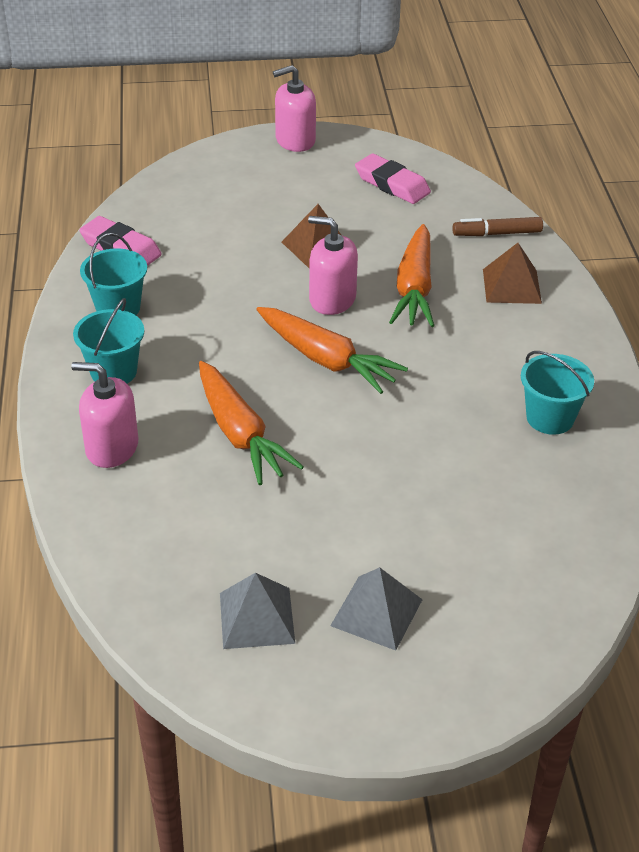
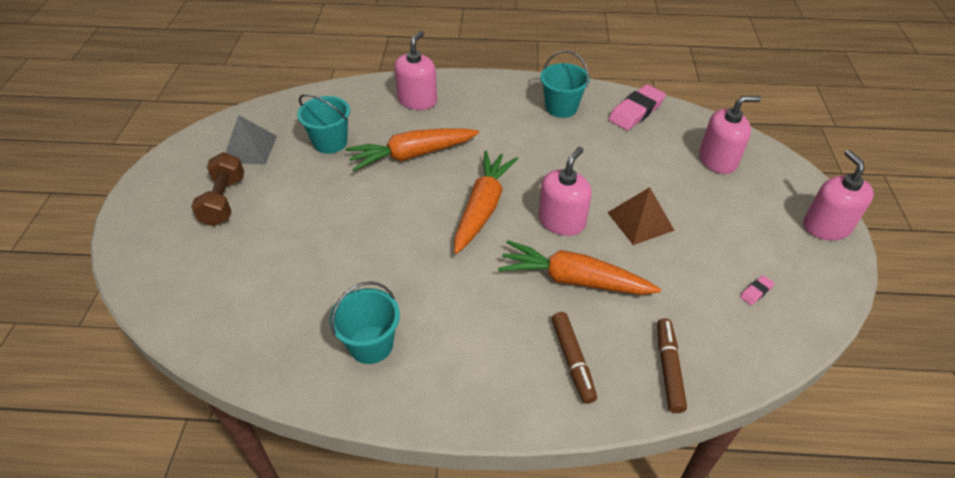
camera: 100 degrees right, 5 degrees up
(113, 372) = (491, 103): turquoise bucket -> turquoise bucket (330, 142)
(206, 194) = (717, 160): none -> pink soap dispenser
(326, 360) = (482, 208): orange carrot -> orange carrot turned 150 degrees clockwise
(377, 612) = (224, 201): grey pyramid -> brown dumbbell
(392, 184) = (756, 292): pink eraser -> pink eraser, size x0.45
(512, 286) = (572, 361): brown pyramid -> brown marker

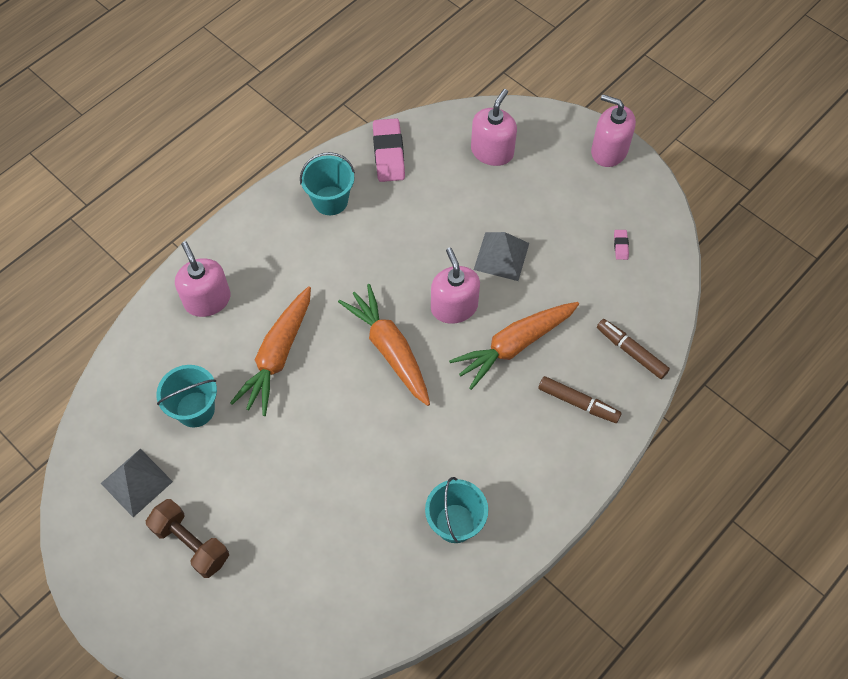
camera: 50 degrees left, 15 degrees up
(640, 221) = (501, 256): brown pyramid -> grey pyramid

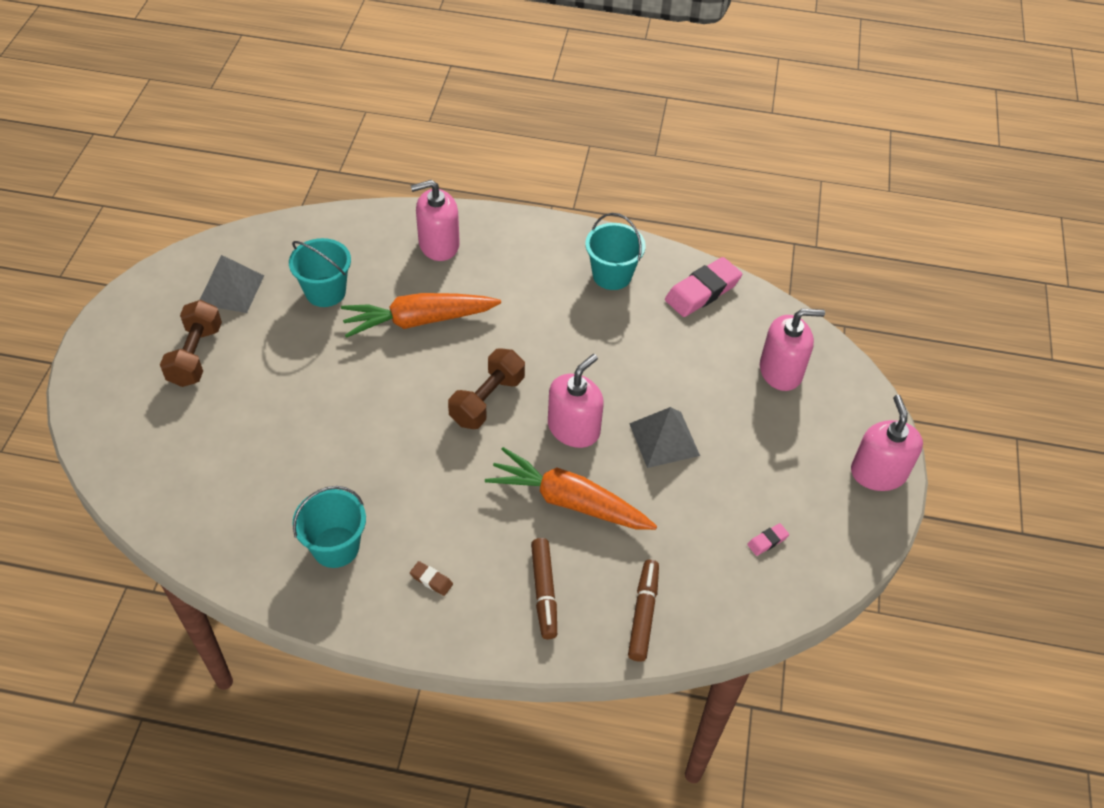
camera: 55 degrees right, 10 degrees down
(207, 300) = (438, 244): pink soap dispenser -> pink soap dispenser turned 135 degrees counterclockwise
(390, 349) = (487, 400): orange carrot -> brown dumbbell
(524, 471) = (431, 580): none -> brown eraser

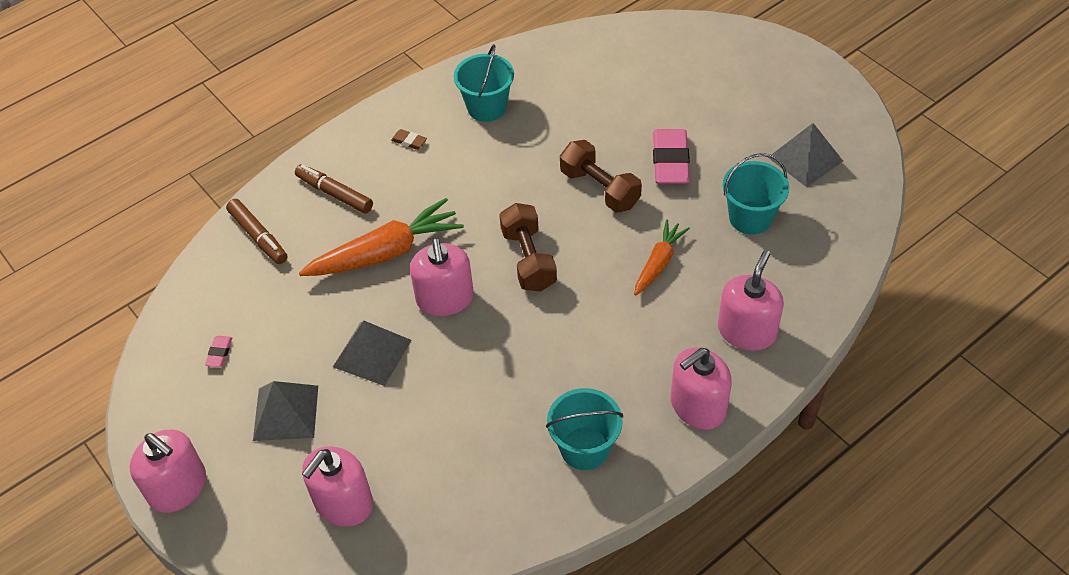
camera: 135 degrees right, 0 degrees up
(195, 355) = (743, 109): brown dumbbell -> brown dumbbell (600, 188)
(419, 321) = (658, 263): orange carrot -> orange carrot, size x0.59
(431, 580) = (409, 141): brown eraser -> brown eraser turned 45 degrees clockwise
(524, 239) = (697, 406): none -> pink soap dispenser
(702, 291) = (493, 514): pink eraser -> pink eraser (670, 161)
(762, 455) = (285, 412): none -> grey pyramid

